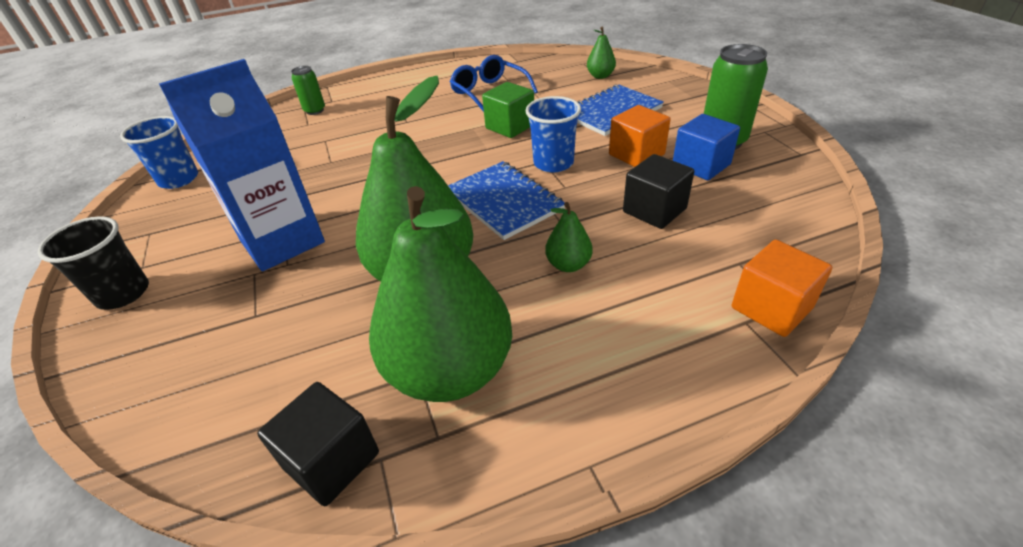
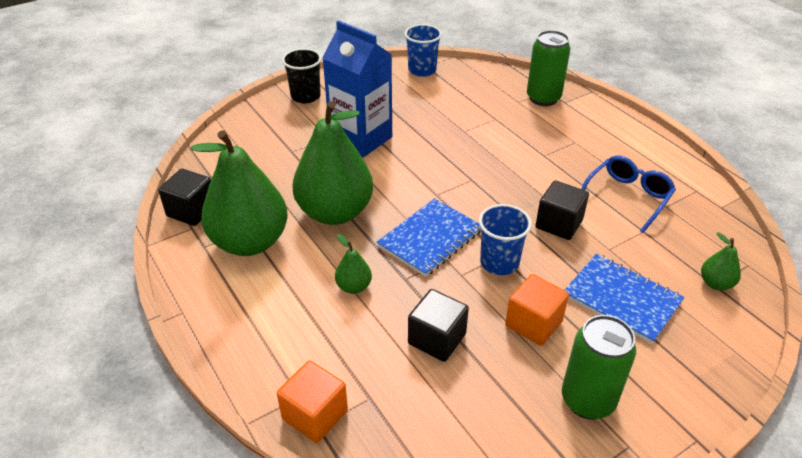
camera: 75 degrees right, 0 degrees up
(315, 111) = (543, 98): green can -> green can, size x1.74
(510, 127) = (559, 224): green cube -> black cube
(701, 165) = (527, 377): blue cube -> none

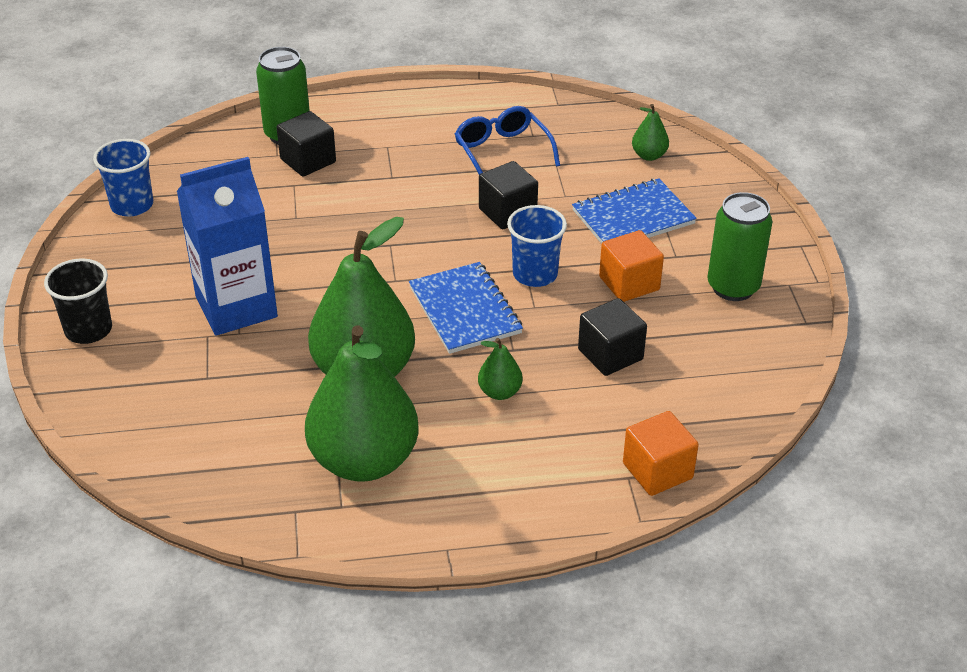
camera: 65 degrees left, 0 degrees up
(191, 211) = (259, 504): black cube -> black cube (308, 161)

